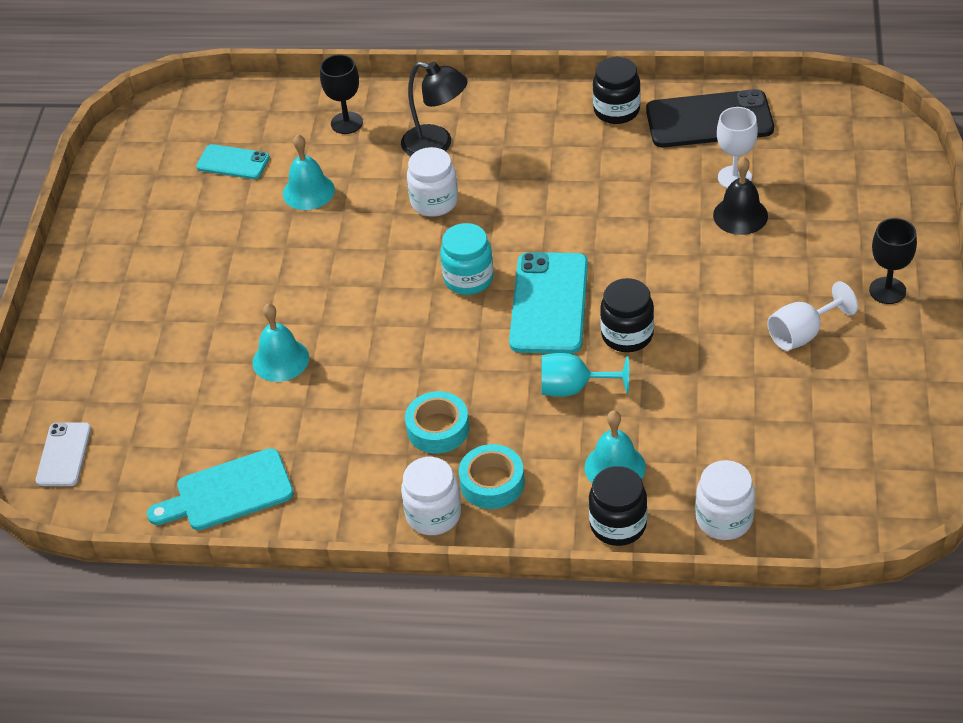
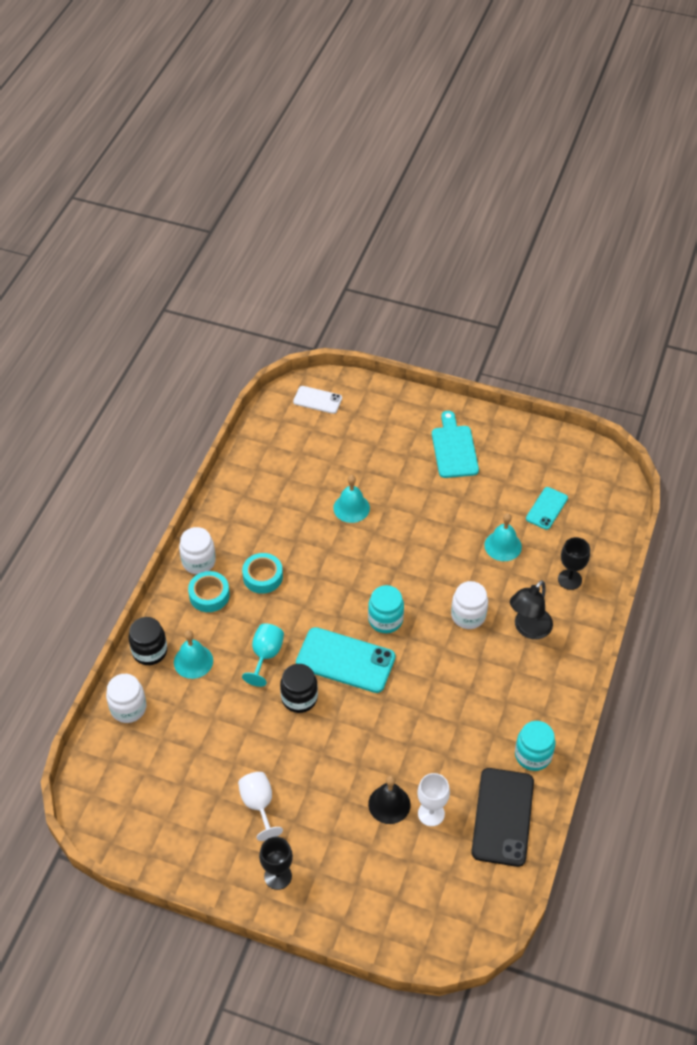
camera: 100 degrees right, 5 degrees up
(228, 492) = (258, 469): turquoise cutting board -> turquoise cutting board (454, 449)
(616, 110) = (533, 755): black jar -> turquoise jar

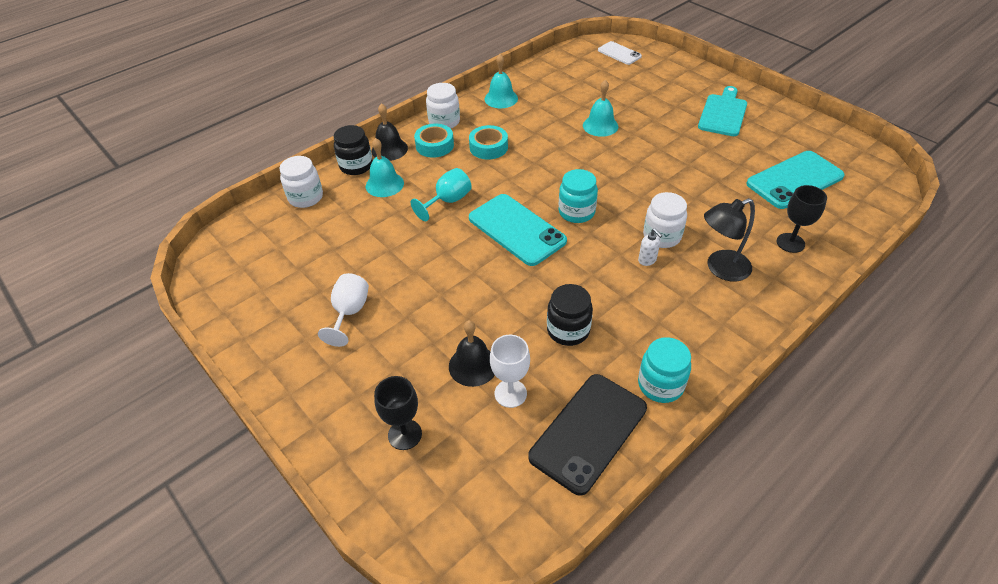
camera: 30 degrees right, 5 degrees down
(168, 618) = (389, 149): none -> black bell
(278, 876) = (316, 382): black goblet -> black goblet (405, 434)
(299, 698) = (453, 243): black jar -> black jar (568, 330)
(468, 645) = (647, 260): none -> white soap dispenser
(503, 546) = (731, 194): turquoise bell -> turquoise bell (501, 98)
(546, 508) = (794, 180): turquoise phone -> turquoise phone, size x1.77

